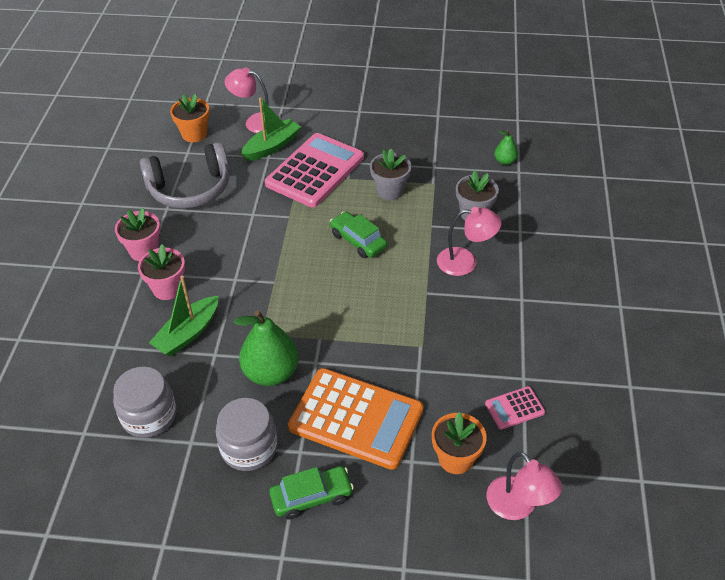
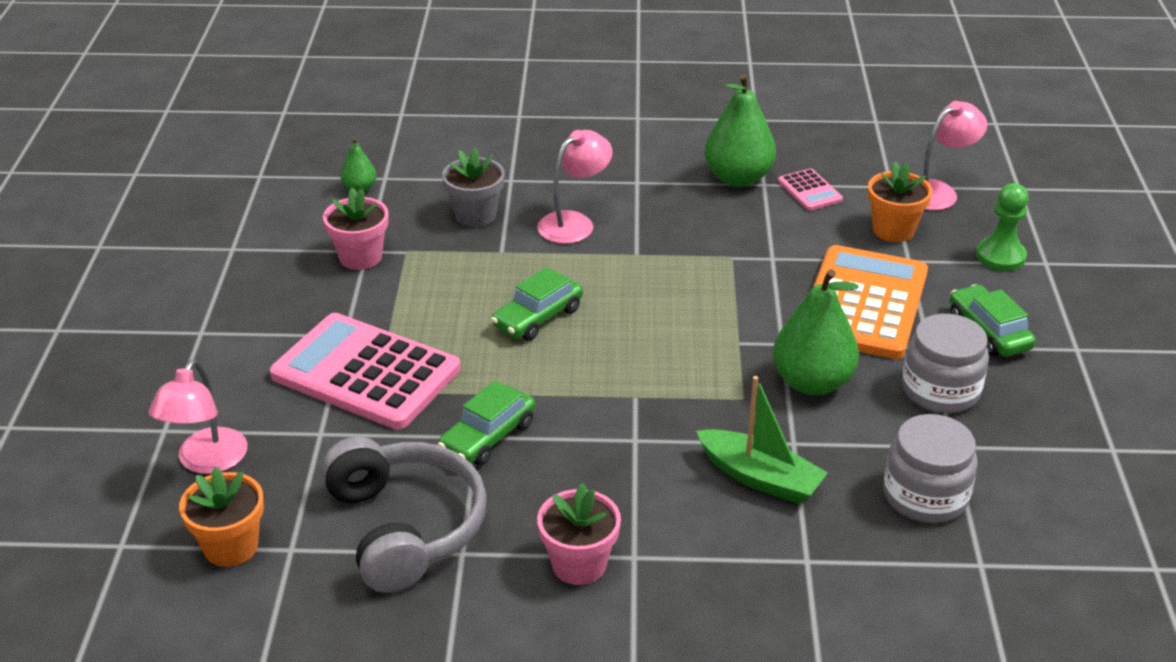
camera: 95 degrees left, 10 degrees down
(167, 288) = (667, 517): pink flower pot -> pink flower pot (360, 257)
(251, 218) = (488, 437): none -> green car
(272, 146) = (289, 431): green boat -> none
(390, 191) = (422, 291): grey flower pot -> none
(414, 533) = (1000, 256): none -> green pawn
(465, 262) = (574, 223): pink lamp -> pink lamp turned 45 degrees clockwise
(531, 362) = (738, 178): none -> green pear

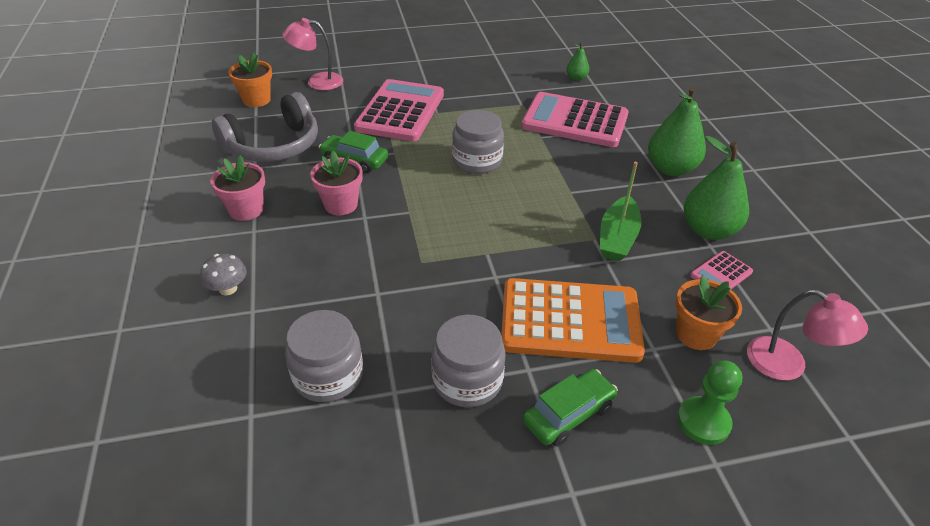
camera: 75 degrees right, 5 degrees up
(360, 257) = (507, 91): pink flower pot -> pink flower pot (341, 205)
(475, 215) = (575, 121): grey flower pot -> pink calculator
(538, 317) = (477, 161): green car -> grey jar
(574, 223) = (592, 160): pink lamp -> none
(758, 585) = (228, 289): none -> grey mushroom
(760, 478) = (336, 279): green boat -> green boat (617, 238)
(812, 382) = (451, 297): green pear -> green pear (670, 169)

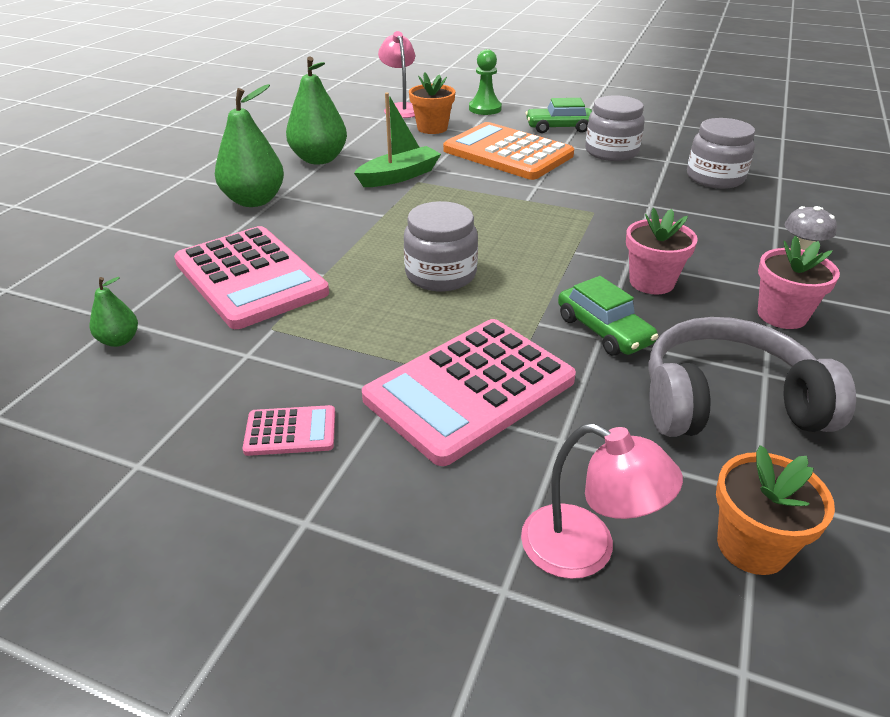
camera: 145 degrees left, 5 degrees down
(721, 274) = (361, 141): pink calculator -> pink calculator (290, 431)

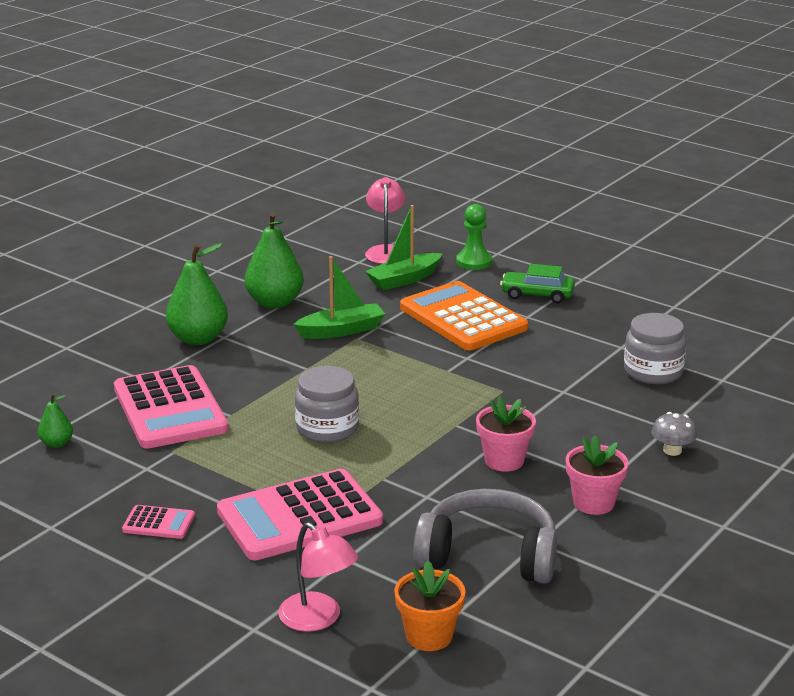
camera: 15 degrees right, 10 degrees down
(432, 128) = (404, 279): orange flower pot -> green boat
(603, 330) = (432, 492): green car -> none
(611, 152) = (570, 330): grey jar -> none

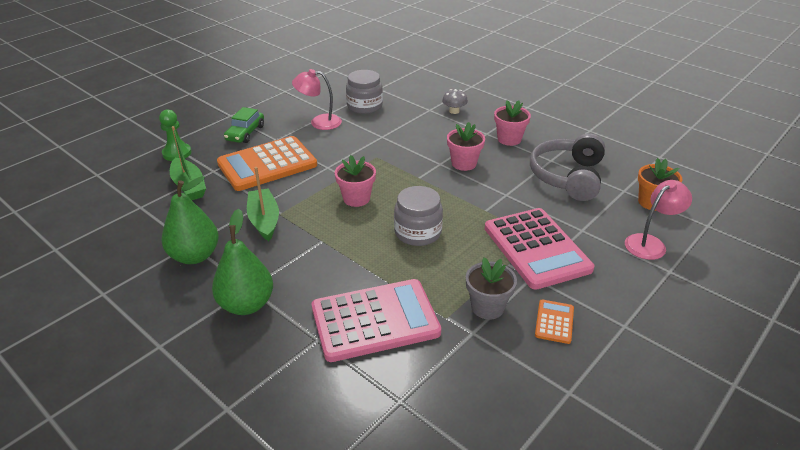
camera: 85 degrees left, 10 degrees up
(56, 444) = (429, 400): green pear -> none
(158, 523) = (554, 322): pink calculator -> orange calculator
(186, 478) = (487, 307): none -> grey flower pot
(386, 251) = (129, 192): pink lamp -> pink lamp (319, 122)
(396, 383) = (356, 198): none -> pink flower pot

